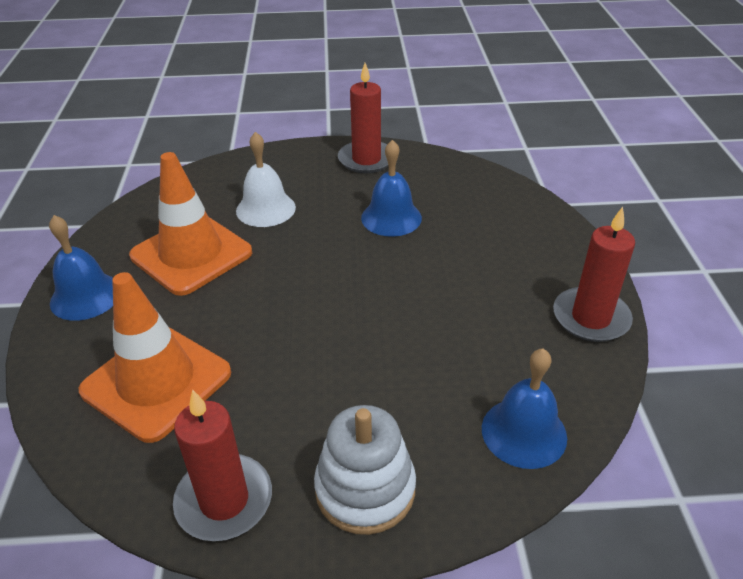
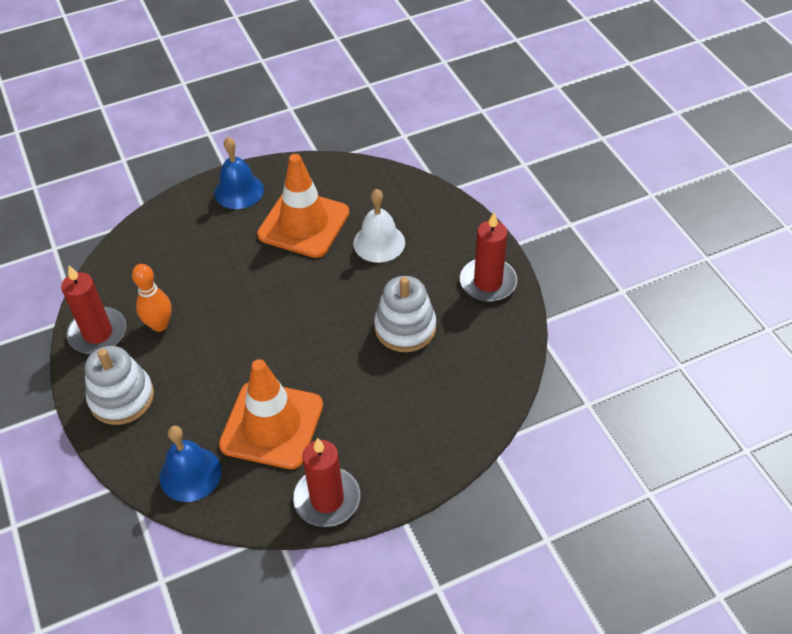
camera: 70 degrees right, 10 degrees up
(156, 382) = (175, 263): orange traffic cone -> orange traffic cone (272, 425)
(257, 420) = (159, 325): none -> orange bowling pin
(391, 218) = (405, 328): blue bell -> white stacking toy

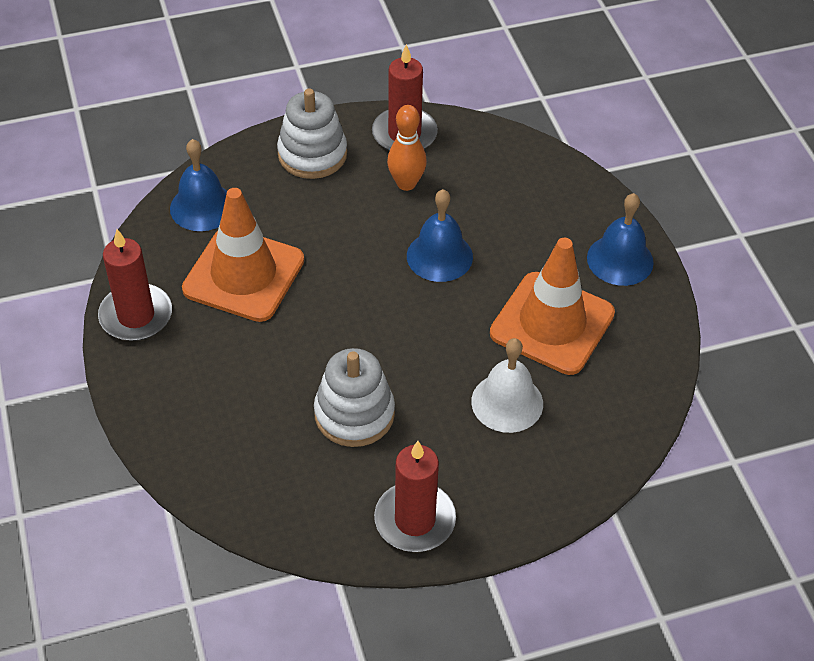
camera: 95 degrees right, 0 degrees up
(241, 294) = (439, 256): none -> blue bell

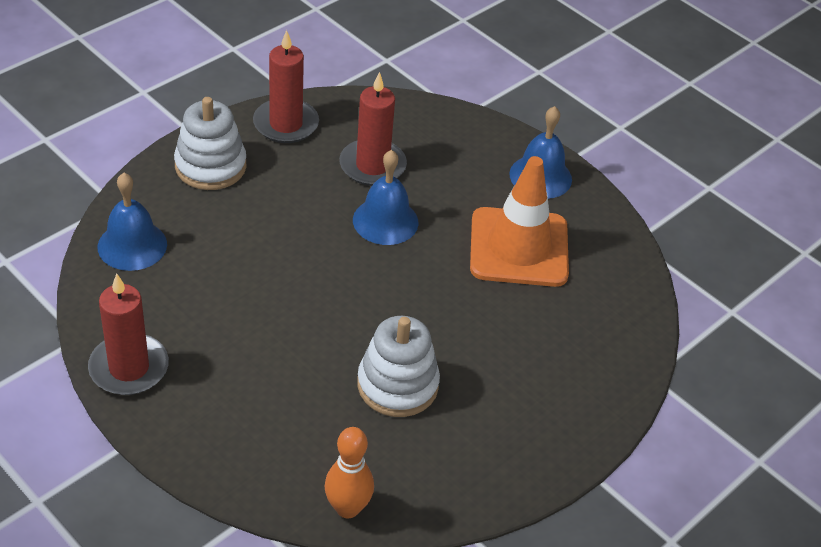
camera: 30 degrees left, 5 degrees down
(244, 275) = (213, 295): orange traffic cone -> none
(406, 183) = (315, 167): orange bowling pin -> orange bowling pin (347, 508)
(415, 520) = (510, 458): red candle -> red candle (372, 166)
(507, 402) = (524, 327): white bell -> none

